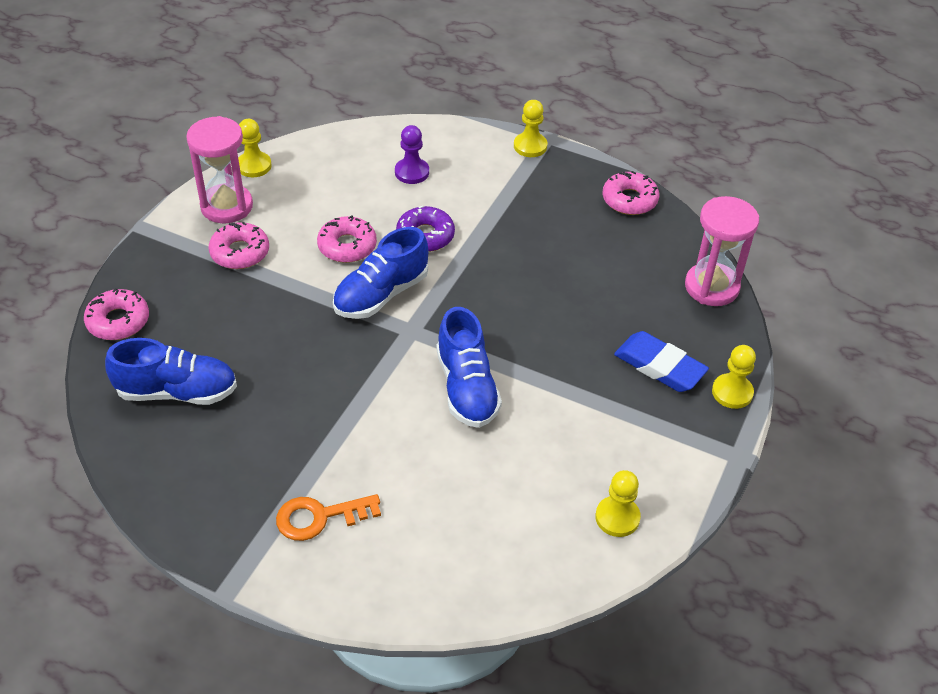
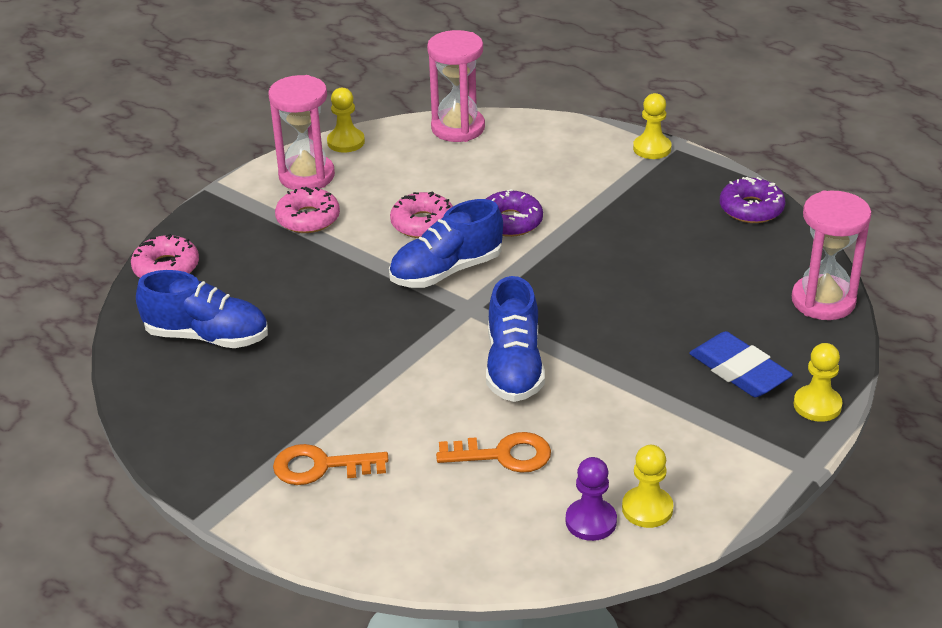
camera: 15 degrees right, 10 degrees down
(353, 141) = (458, 128): none -> pink hourglass
(412, 172) = (513, 162): purple pawn -> purple pawn (591, 521)
(480, 481) = (503, 455): none -> orange key
(629, 200) = (751, 209): pink donut -> purple donut

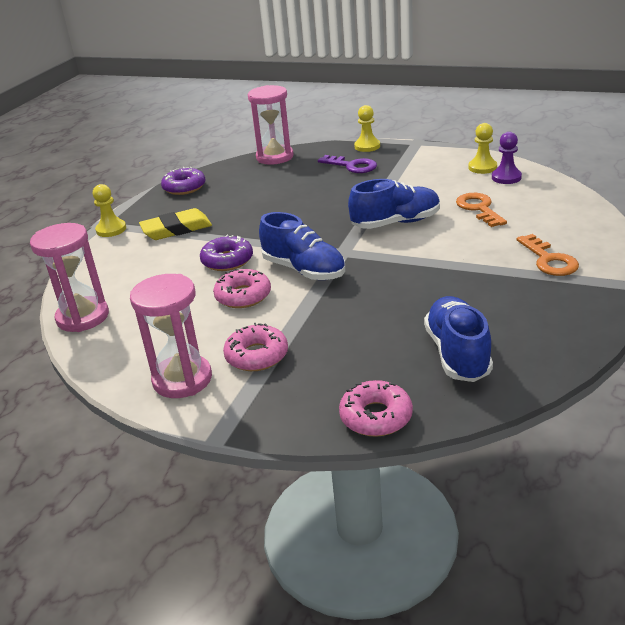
camera: 105 degrees left, 5 degrees down
(346, 142) = (113, 374): yellow pawn -> none
(620, 193) = (176, 229): none -> yellow eraser
(739, 370) = (352, 166): blue eraser -> purple key

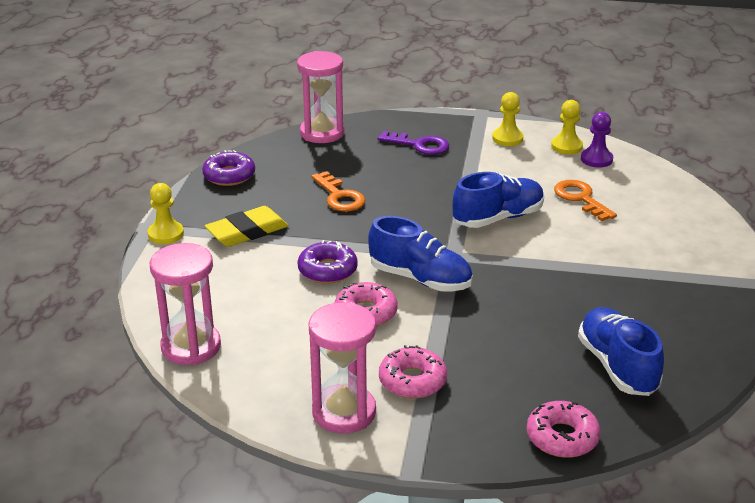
camera: 15 degrees left, 0 degrees up
(367, 146) = (426, 118): yellow pawn -> yellow pawn (507, 138)
(549, 260) = (672, 258): orange key -> orange key (339, 197)

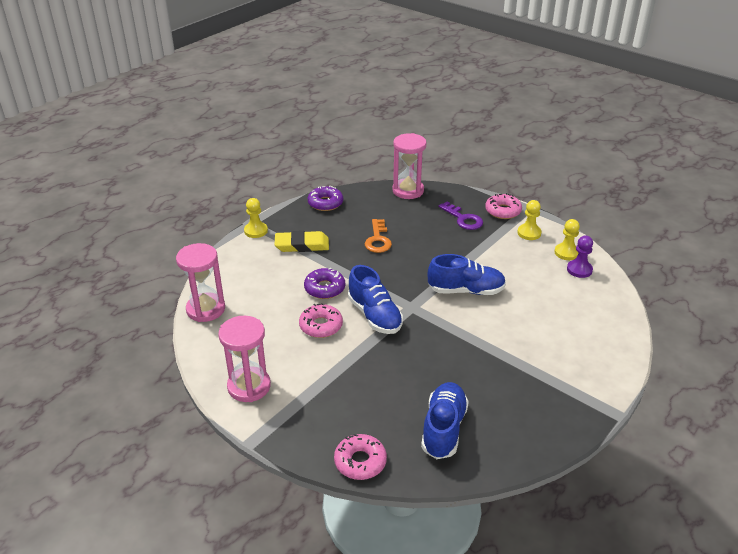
camera: 30 degrees right, 5 degrees up
(412, 380) = (306, 383): pink donut -> pink donut (503, 211)
(581, 198) = (538, 296): orange key -> none

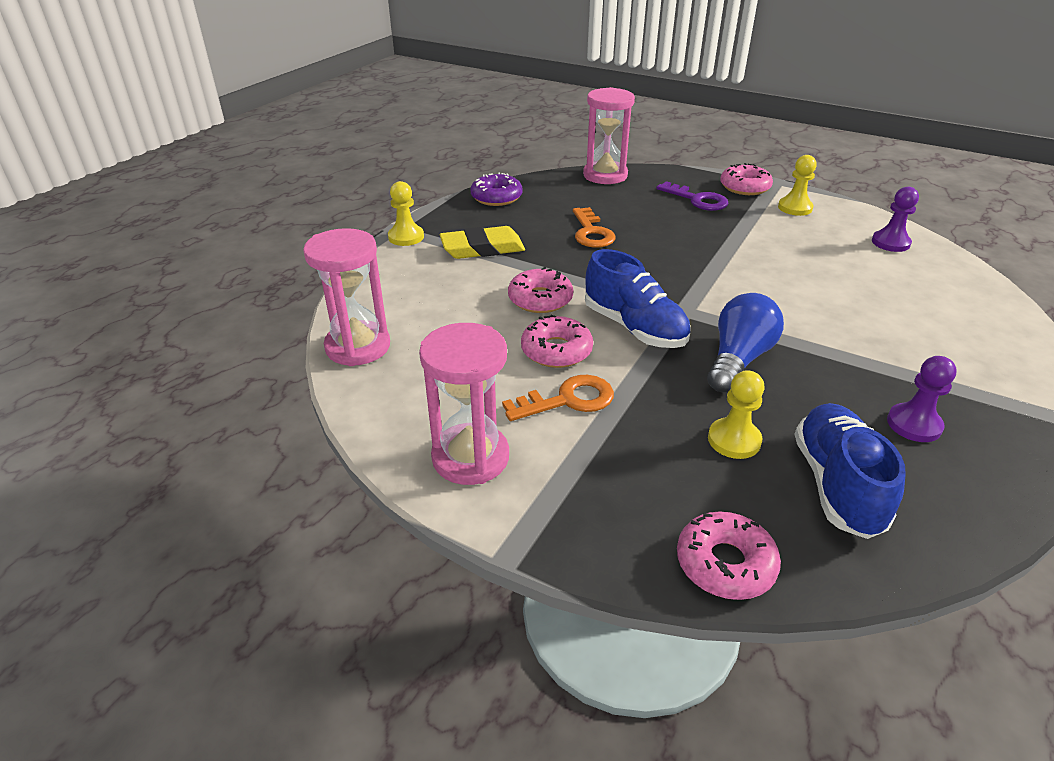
camera: 10 degrees left, 0 degrees up
(315, 359) = (568, 400): none -> orange key
(324, 288) = (540, 299): purple donut -> pink donut
(428, 345) = (738, 359): none -> blue light bulb
(466, 290) = (751, 282): blue shoe -> none
(510, 400) = (914, 424): none -> purple pawn
(566, 253) = (859, 225): yellow pawn -> yellow pawn (734, 440)

